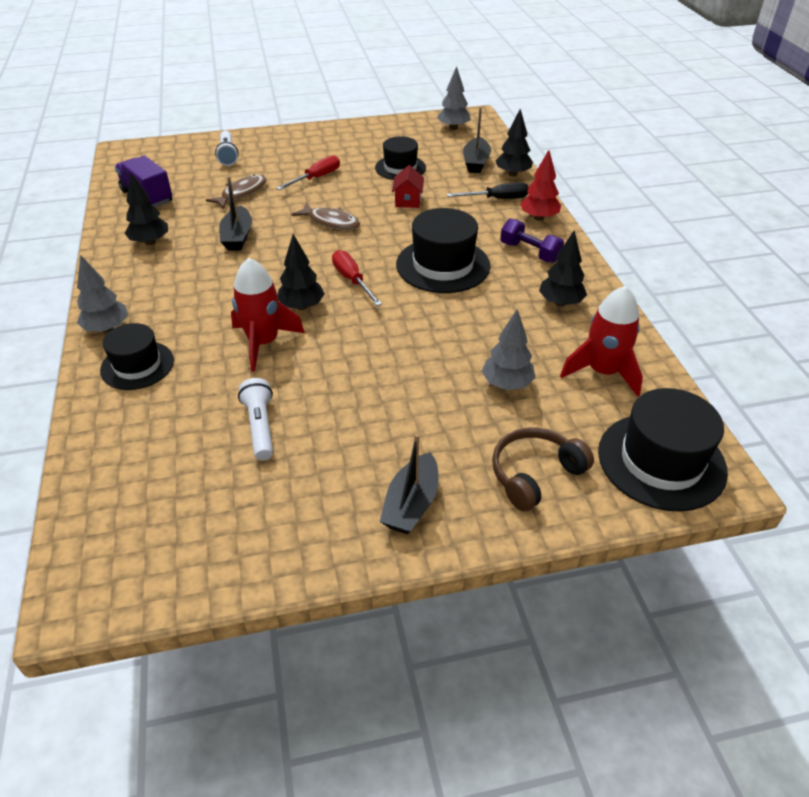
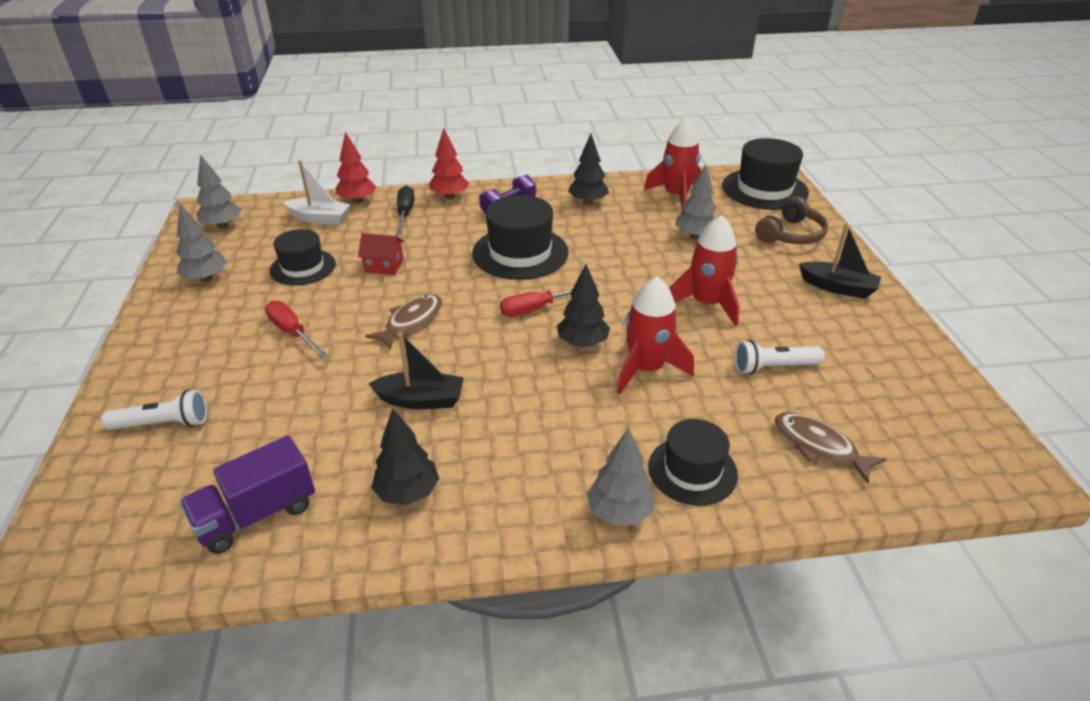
camera: 85 degrees left, 5 degrees down
(241, 193) = (300, 402): brown fish -> brown fish (819, 446)
(367, 385) = (706, 304): none -> red rocket
(380, 136) = (206, 278): none -> grey tree
(476, 162) = (319, 218): black boat -> white boat
(512, 174) = (357, 201): black tree -> red tree
(535, 474) = (791, 234): brown headphones -> brown headphones turned 105 degrees counterclockwise

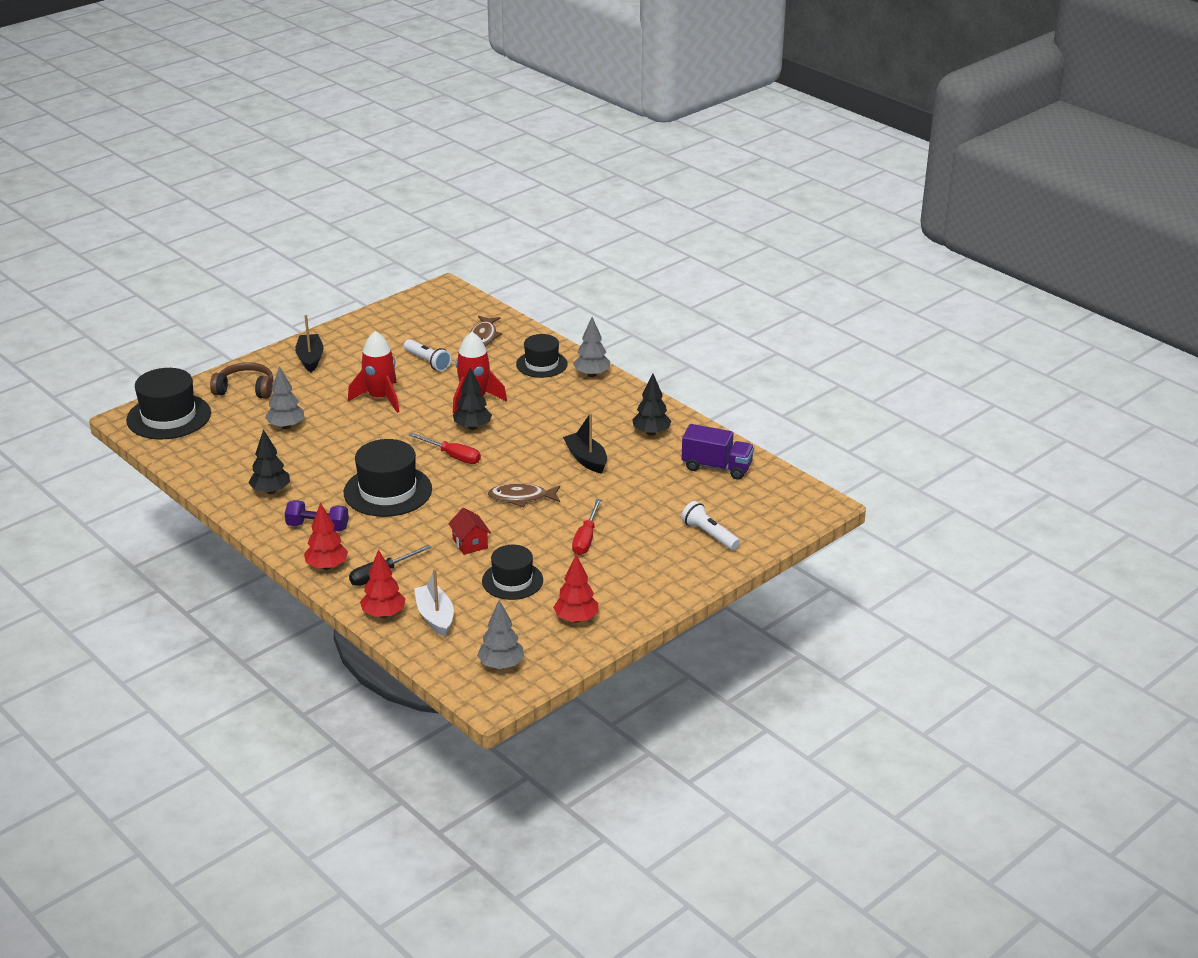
camera: 125 degrees left, 5 degrees down
(206, 278) = (576, 619): grey tree -> red tree
(676, 196) = (220, 453): red rocket -> none

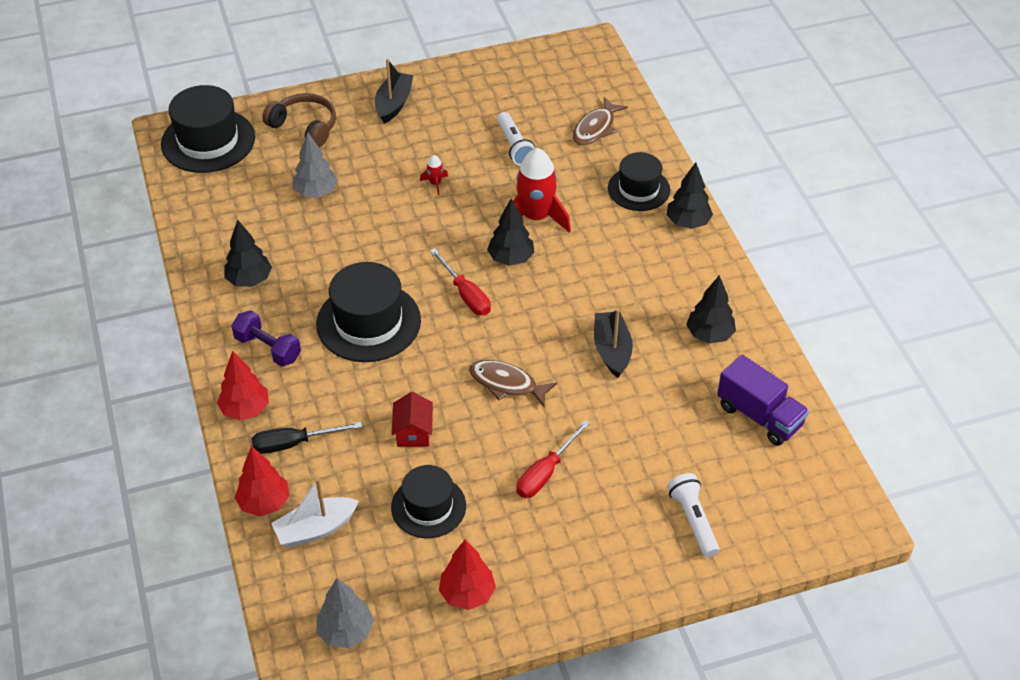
camera: 25 degrees right, 15 degrees up
(380, 398) = (435, 183): red rocket -> red rocket, size x0.43
(435, 617) = (315, 529): white boat -> white boat turned 120 degrees counterclockwise
(591, 374) = (687, 222): grey tree -> black tree

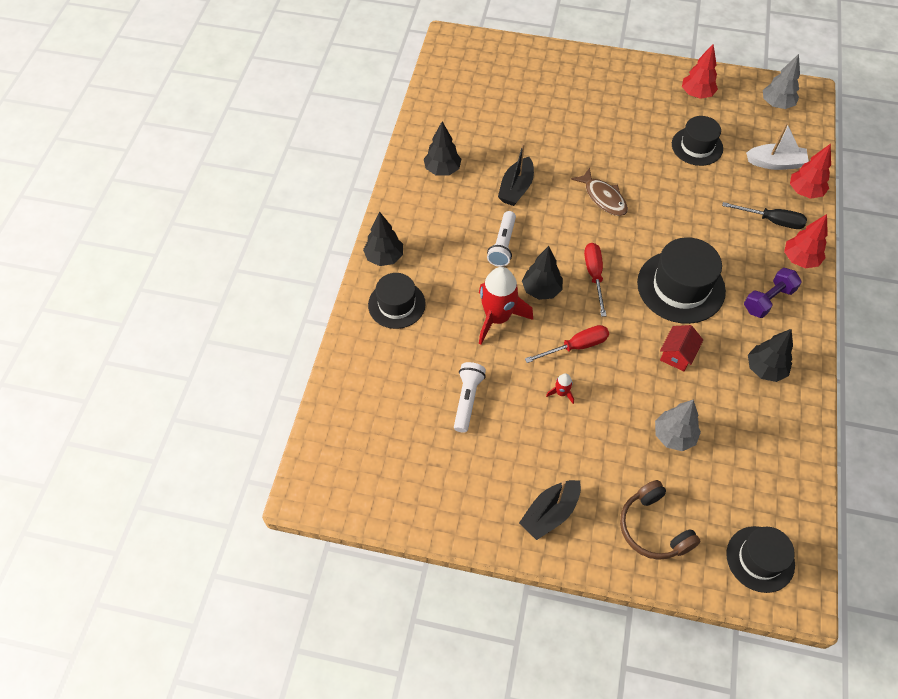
camera: 150 degrees left, 10 degrees up
(208, 141) = (760, 559): black hat -> black hat, size x0.65
(268, 348) = (768, 300): purple dumbbell -> purple dumbbell turned 75 degrees clockwise
(413, 432) = (685, 193): red house -> red house (677, 355)
(545, 473) = (612, 135): red screwdriver -> red screwdriver (576, 346)
(595, 128) = (383, 384): brown fish -> none
(693, 520) = (542, 76): white flashlight -> white flashlight (503, 245)
(759, 416) = (455, 110): purple truck -> none

